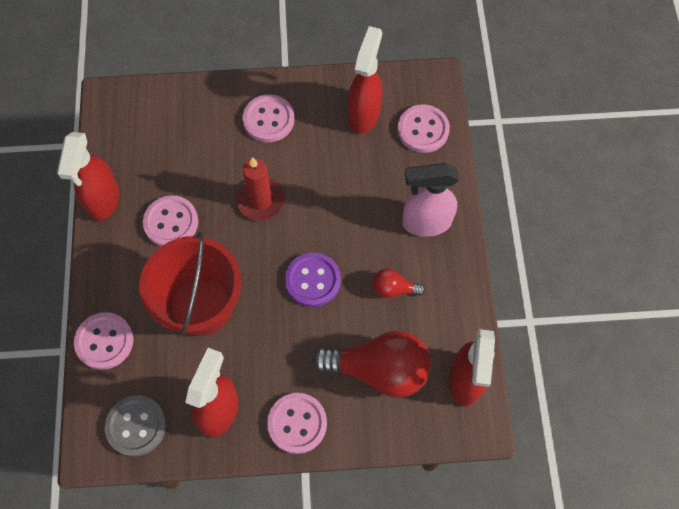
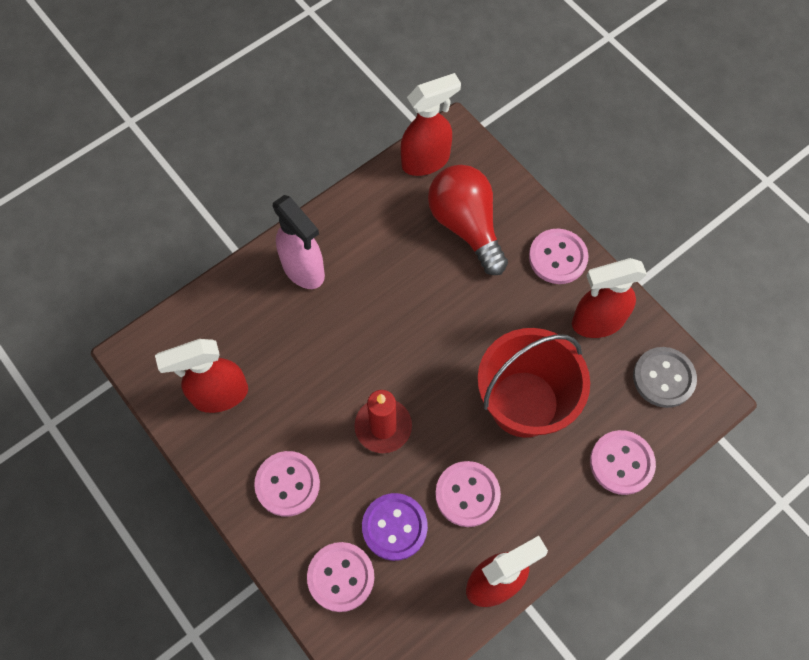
camera: 125 degrees left, 0 degrees up
(312, 280) = (428, 326): purple button -> purple button (394, 527)
(394, 289) = (387, 257): red light bulb -> none
(423, 130) = (203, 330): pink button -> pink button (341, 577)

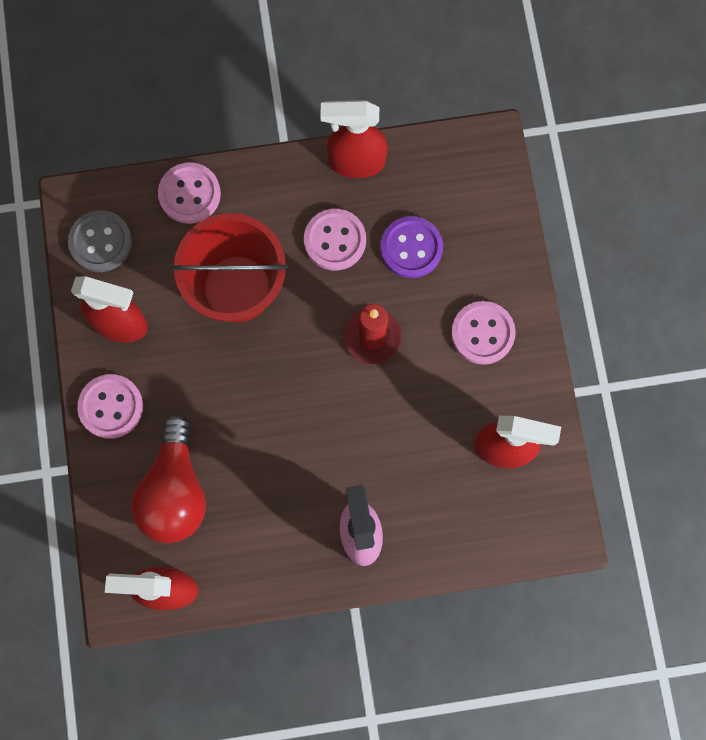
camera: 150 degrees left, 10 degrees up
(341, 577) = (477, 233): pink button -> none

